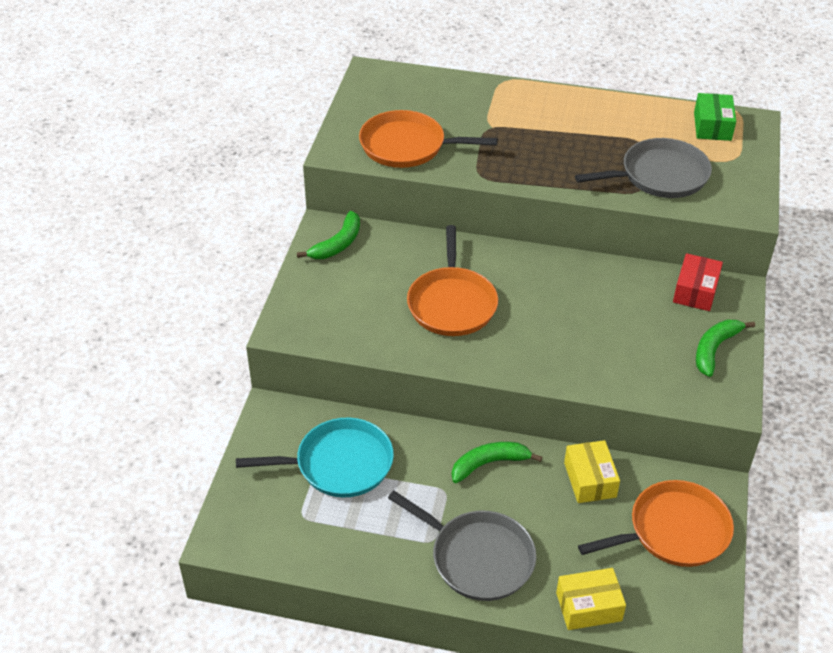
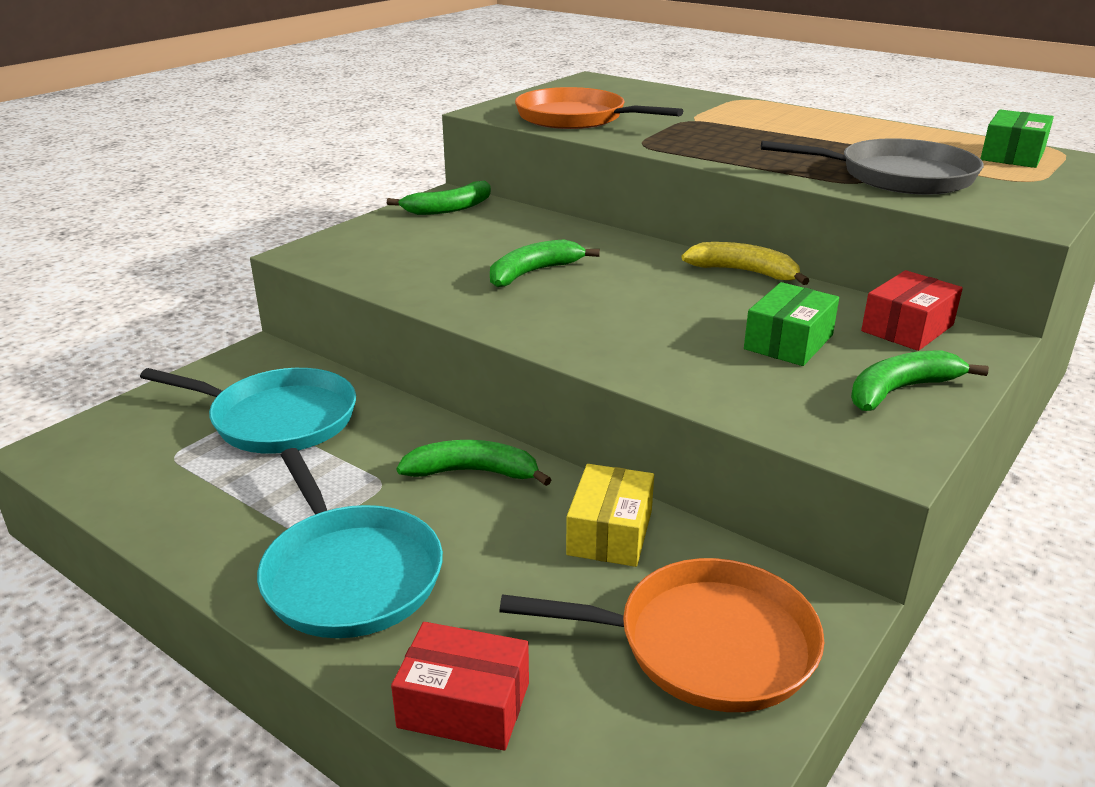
camera: 25 degrees right, 15 degrees down
(452, 303) = (533, 272): orange pan -> green banana
(478, 558) = (349, 574): grey pan -> turquoise pan
(579, 262) = (744, 272): none -> yellow banana
(588, 606) = (464, 705): yellow box -> red box
(639, 326) = (788, 342): none -> green box

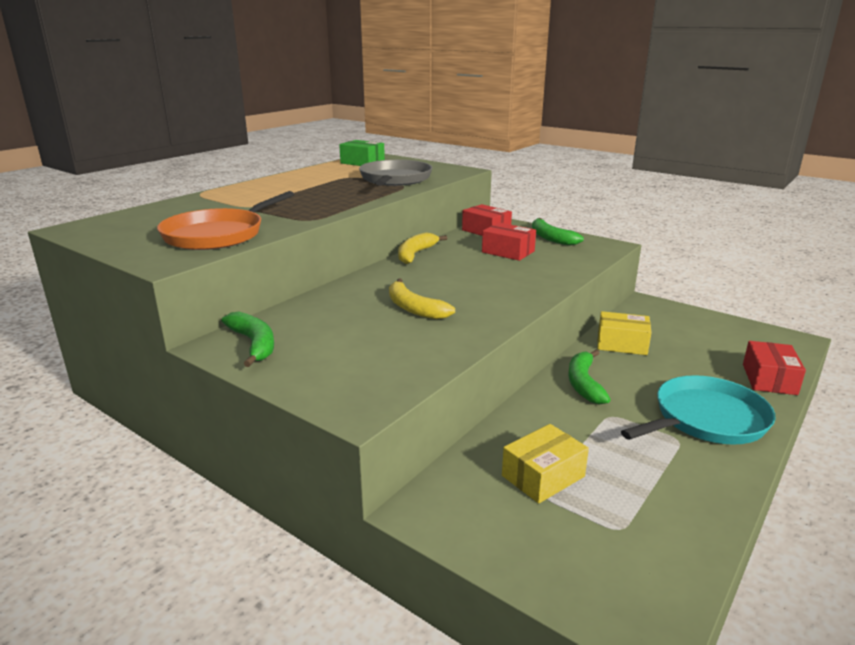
camera: 90 degrees left, 5 degrees down
(278, 419) = (543, 476): turquoise pan -> yellow box
(533, 272) = (414, 308): green banana -> yellow banana
(706, 644) = (687, 327): orange pan -> none
(788, 342) = (508, 252): green box -> red box

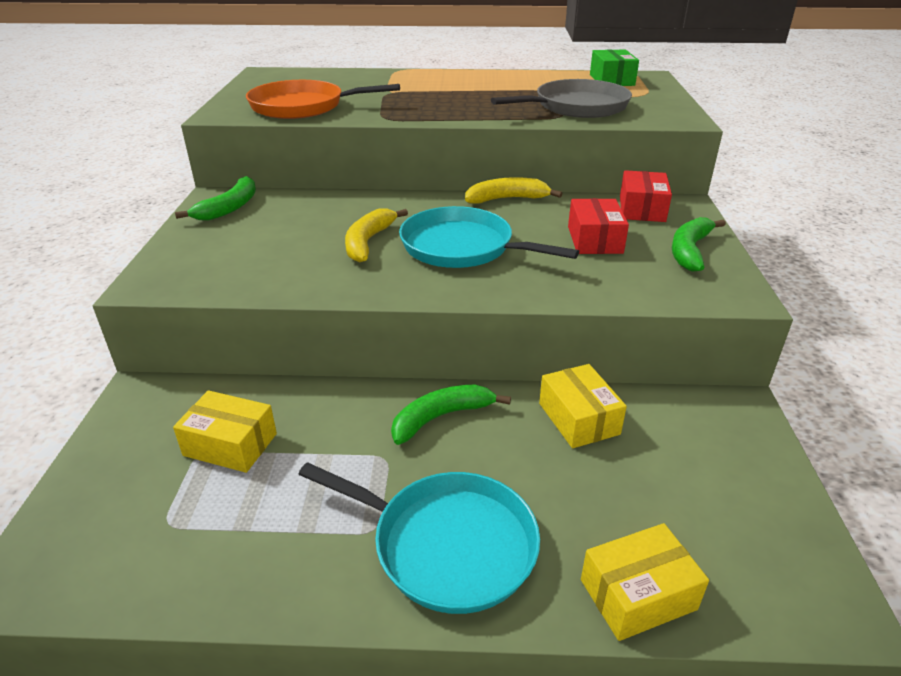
camera: 55 degrees right, 10 degrees up
(466, 284) = (462, 247): none -> turquoise pan
(769, 379) = (637, 594): red box -> yellow box

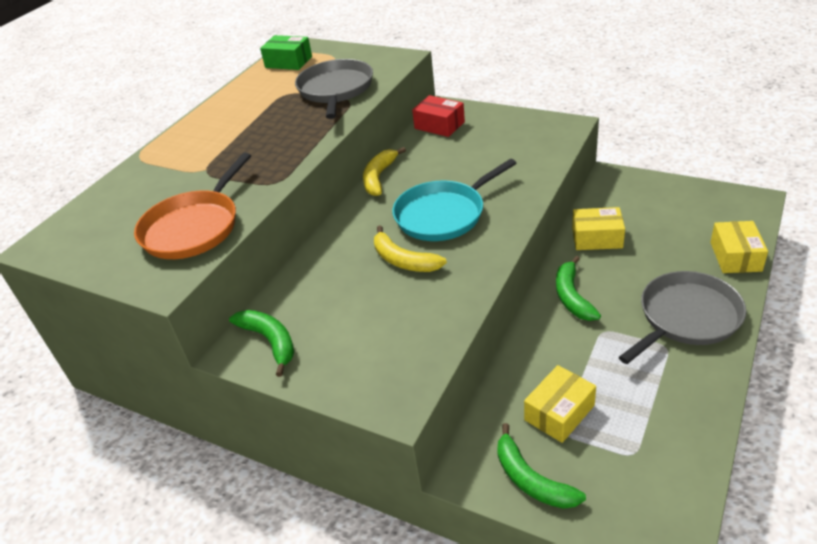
camera: 60 degrees left, 5 degrees up
(447, 544) = (686, 317): turquoise pan -> grey pan
(594, 240) = (470, 155): red box -> none
(690, 250) = (507, 125): green banana -> green banana (531, 479)

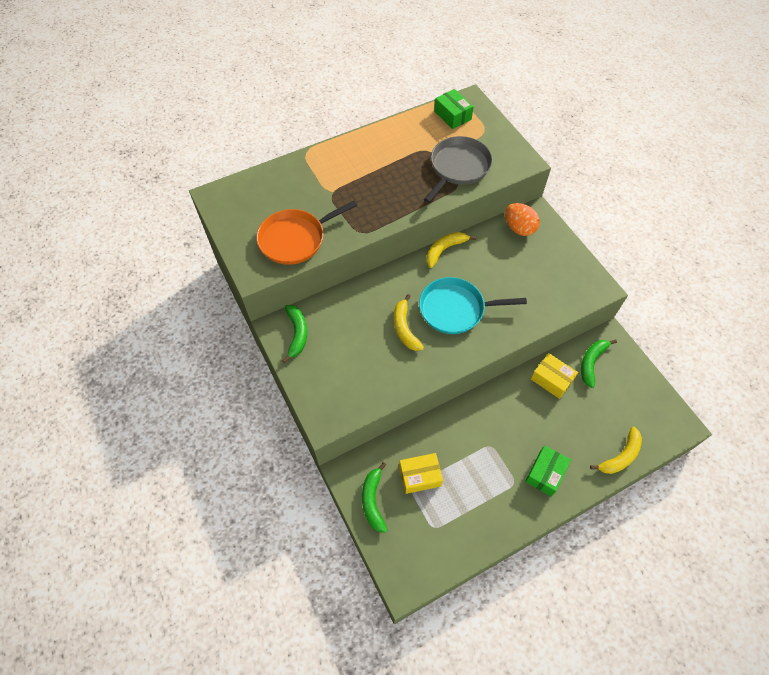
camera: 30 degrees right, 20 degrees up
(439, 125) = (519, 228): red box -> orange egg
(572, 296) = (496, 410): green banana -> green banana (591, 362)
(686, 317) = (545, 473): grey pan -> green box
(735, 256) = (620, 456): yellow box -> yellow banana

